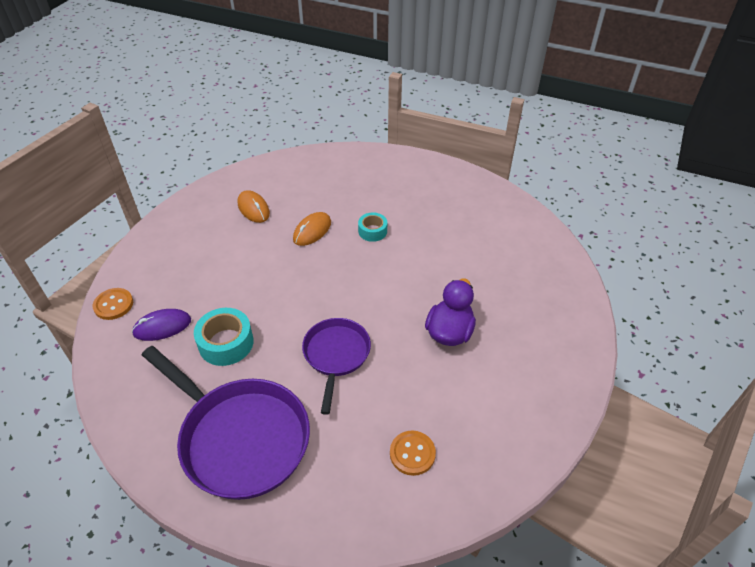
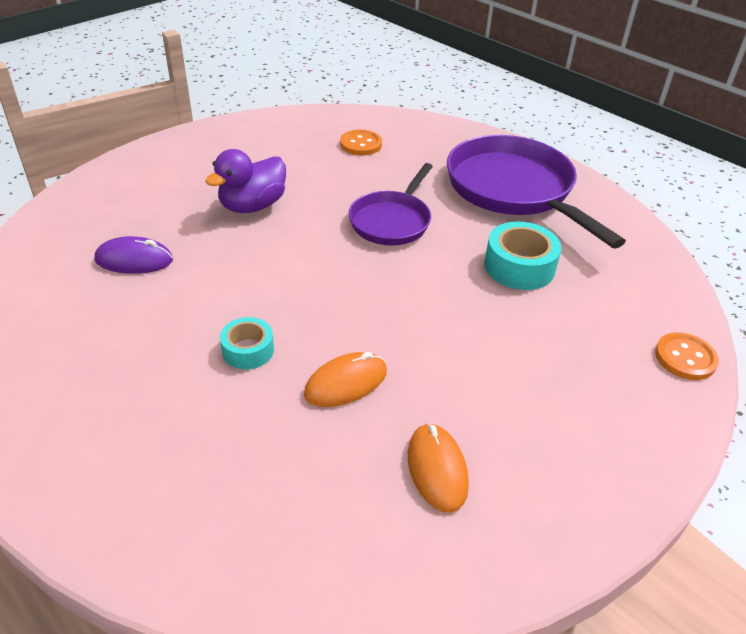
camera: 160 degrees left, 5 degrees down
(162, 327) = (605, 307): purple mouse -> purple mouse (134, 260)

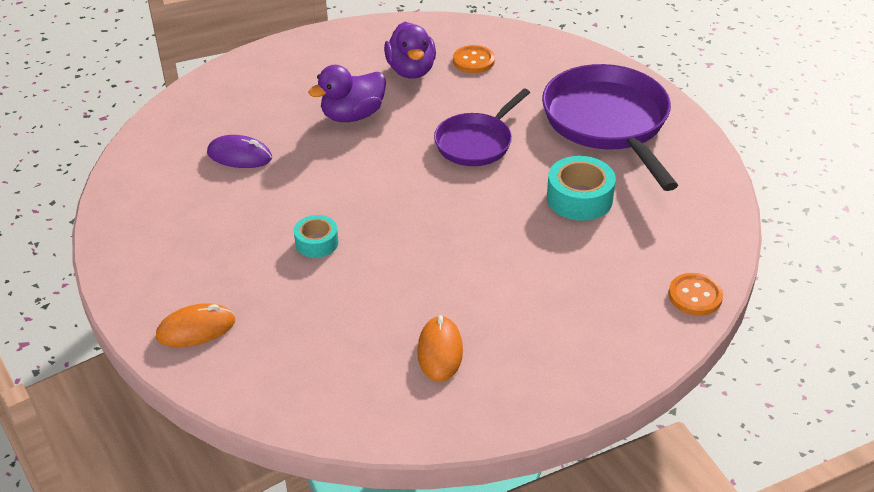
camera: 15 degrees right, 0 degrees up
(301, 158) = (411, 70): none -> purple duck
(346, 383) = (389, 278): orange mouse -> orange mouse (196, 329)

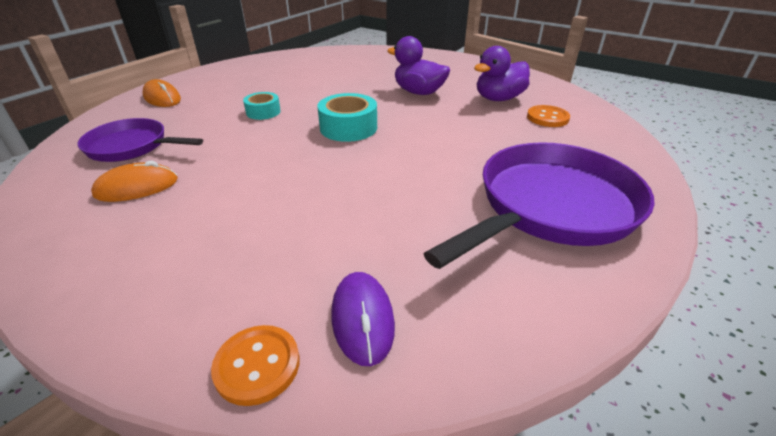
camera: 65 degrees right, 5 degrees down
(239, 156) = (341, 73): purple mouse -> purple mouse (362, 319)
(477, 142) = (436, 143): purple pan -> purple pan (132, 147)
(579, 198) = (400, 216): turquoise tape -> turquoise tape (348, 128)

